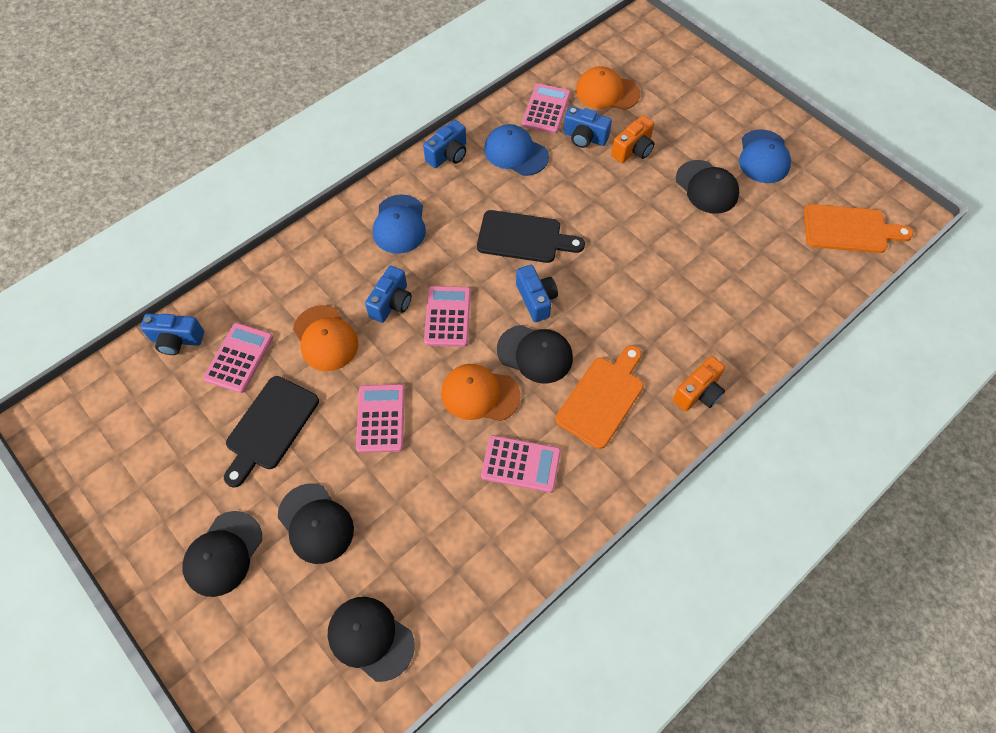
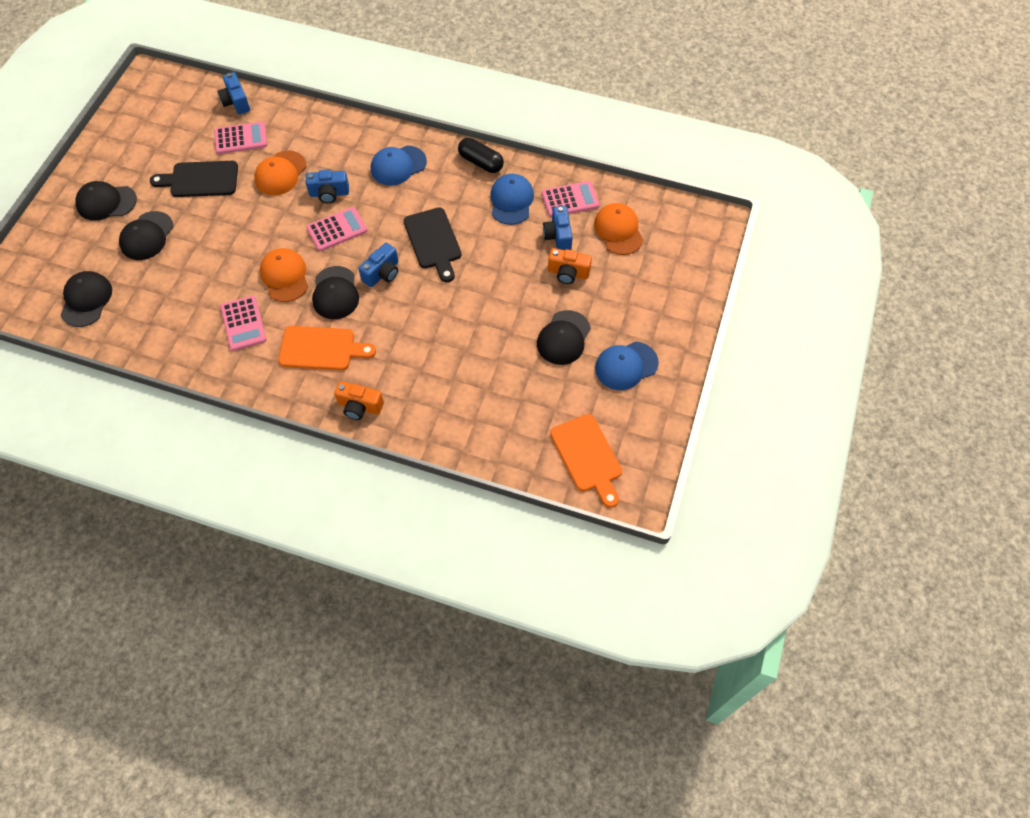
camera: 60 degrees right, 0 degrees up
(381, 418) = (237, 232): pink calculator -> none
(448, 155) = (481, 162): blue camera -> black capsule

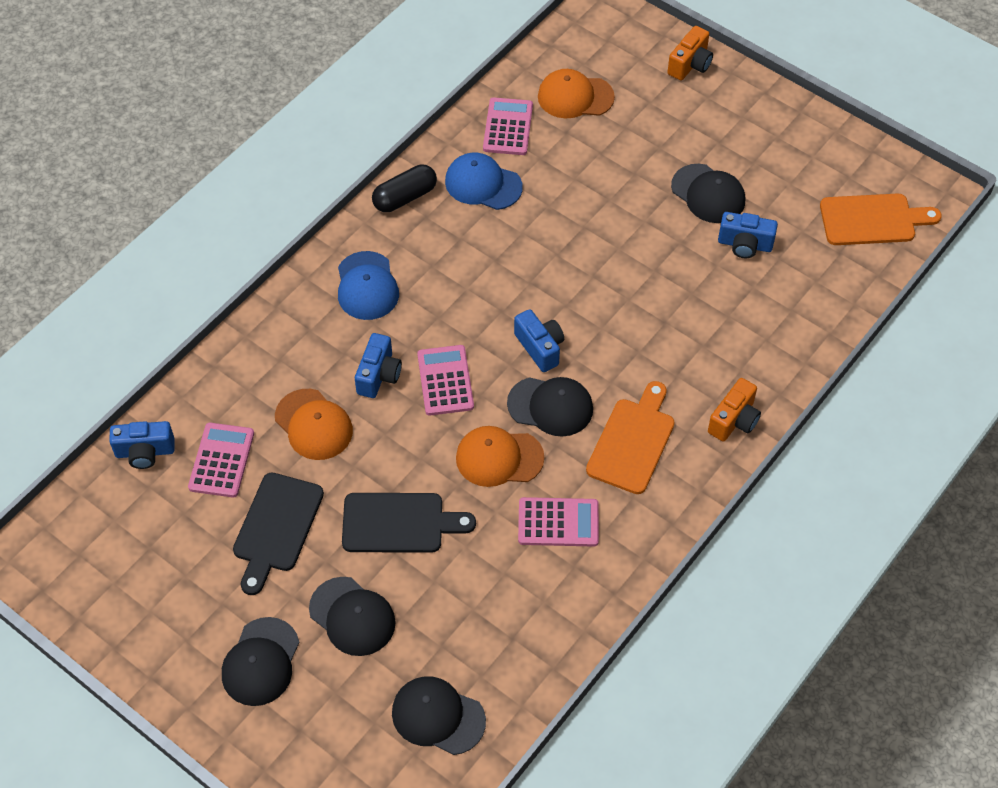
camera: 70 degrees left, 5 degrees down
(433, 241) = (512, 281): black cutting board -> black cutting board (399, 523)
(558, 236) = (559, 155): blue camera -> blue camera (745, 244)
(568, 273) = (618, 162): orange camera -> orange camera (690, 64)
(626, 366) = (767, 150): blue cap -> none

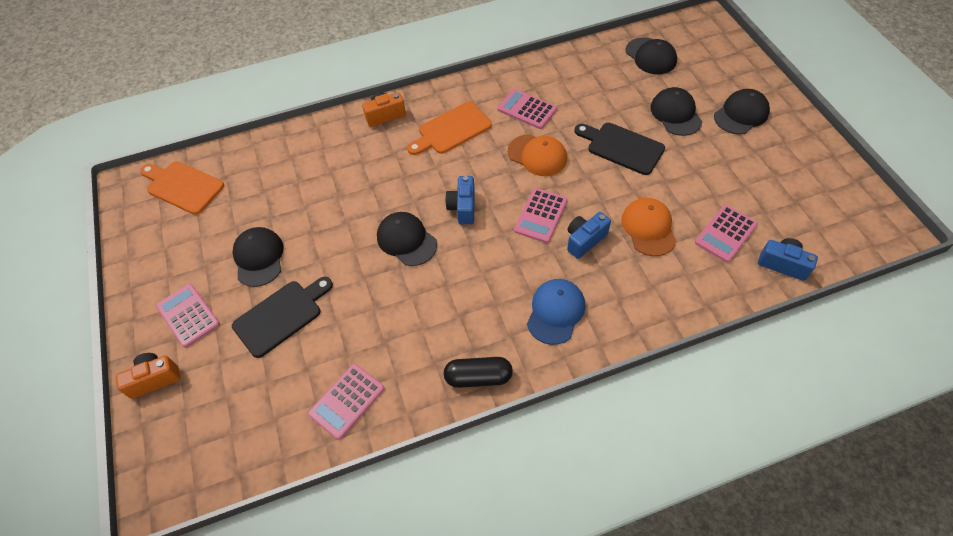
camera: 145 degrees left, 0 degrees up
(276, 527) = (703, 177): black cutting board -> black cutting board (281, 316)
(483, 184) = (408, 355): blue cap -> none
(550, 406) = (484, 169): black cap -> black cap (406, 240)
(575, 97) = (269, 400): orange cap -> none
(718, 118) = (188, 315): none -> pink calculator
(745, 244) = (274, 210): blue camera -> none

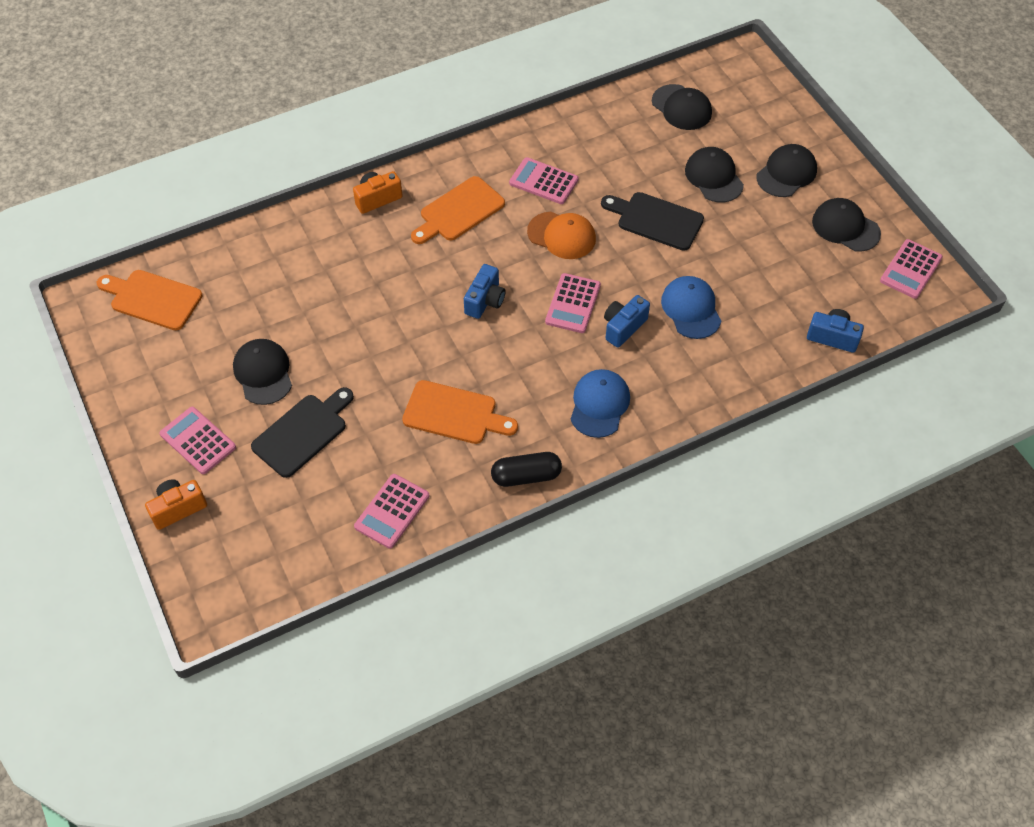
camera: 10 degrees left, 0 degrees up
(406, 240) = (427, 341): black cap -> black cap (845, 227)
(420, 309) = (454, 414): none -> orange cutting board
(463, 207) = (485, 301): blue camera -> blue camera turned 150 degrees counterclockwise
(648, 228) = (691, 309): orange cap -> blue cap
(725, 233) = (773, 309): pink calculator -> pink calculator (910, 269)

